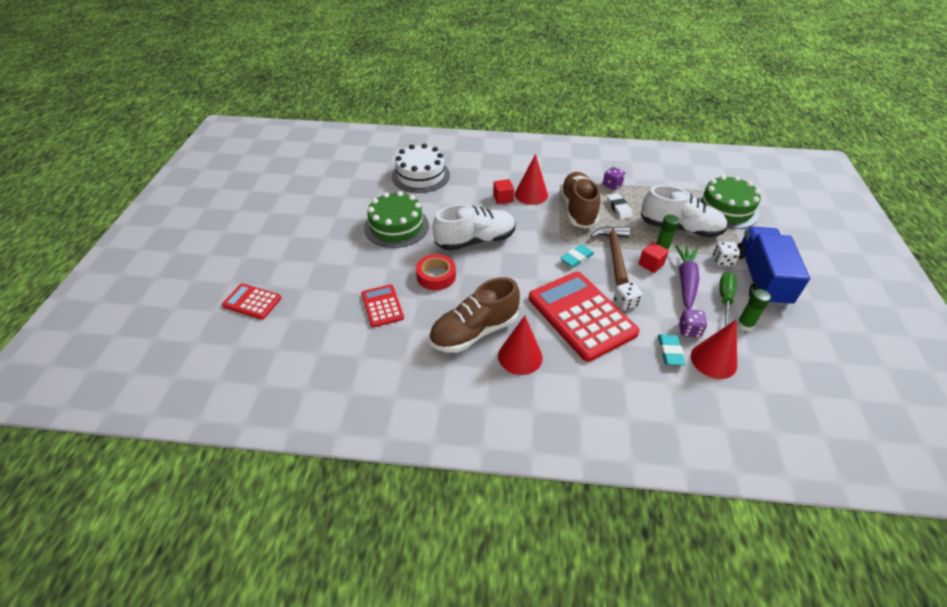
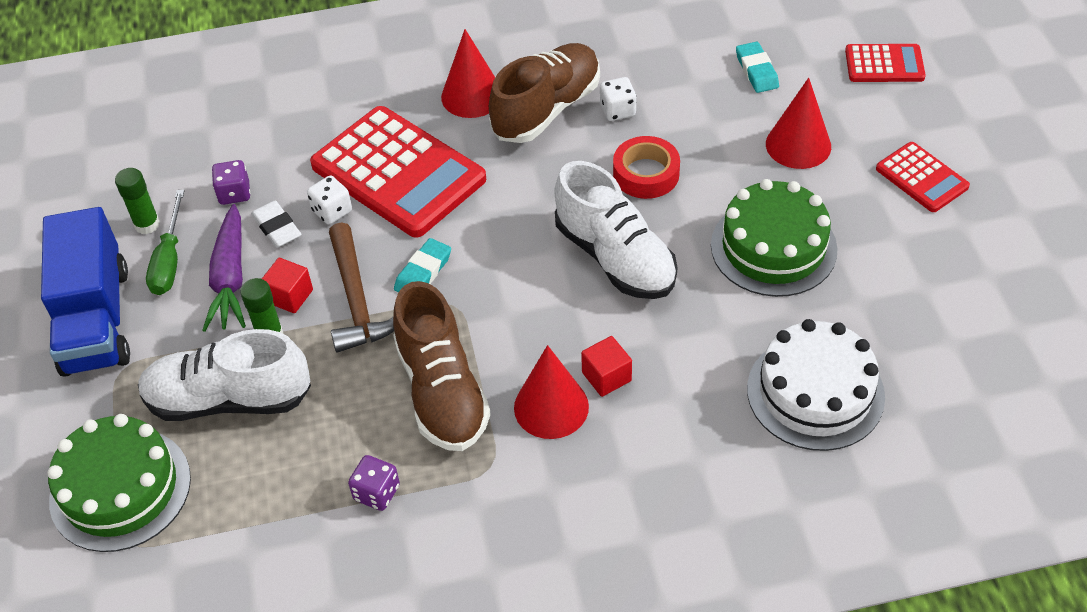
camera: 165 degrees right, 5 degrees up
(382, 306) = (697, 108): red calculator -> red calculator (922, 178)
(475, 241) = (615, 257): white shoe -> white shoe turned 90 degrees counterclockwise
(618, 208) = (356, 421): white eraser -> white eraser (277, 228)
(669, 351) = (266, 155): turquoise eraser -> turquoise eraser (756, 71)
(713, 360) = (205, 159): red cone -> red cone (798, 145)
(722, 261) = (157, 341): white dice -> white dice (617, 110)

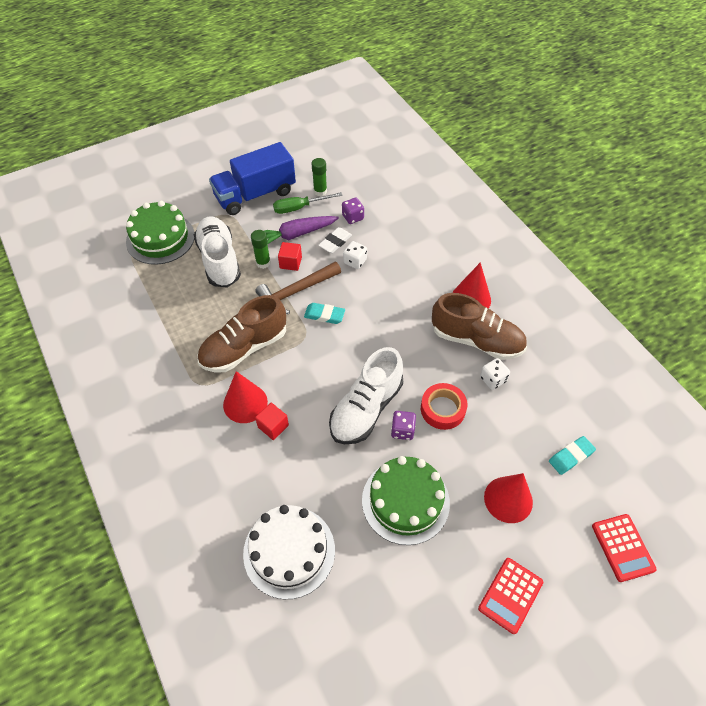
camera: 70 degrees right, 5 degrees up
(377, 493) = (174, 338): purple dice -> purple dice (402, 430)
(398, 172) = (394, 282): red calculator -> none

